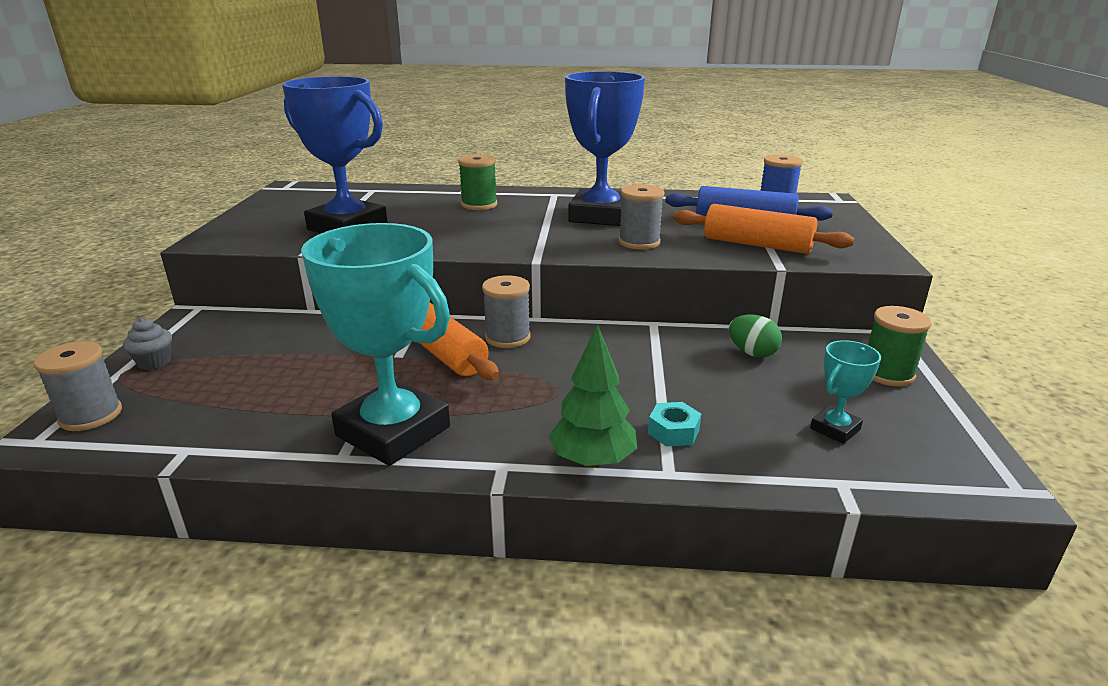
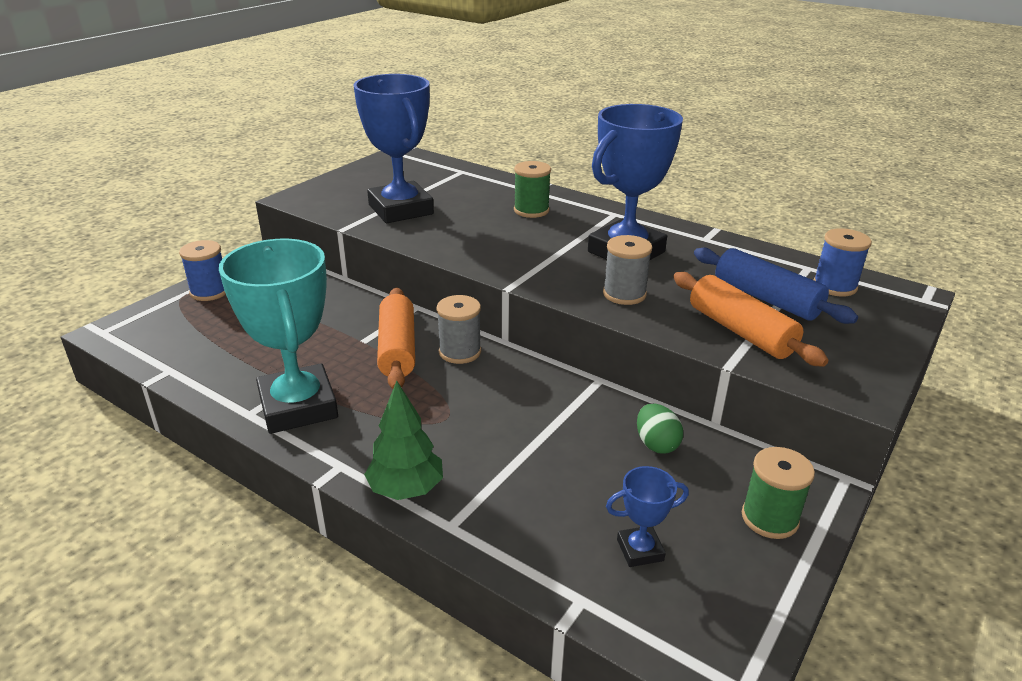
camera: 30 degrees right, 5 degrees up
(91, 415) = (143, 323): grey spool -> none
(154, 362) = (210, 291): grey cupcake -> blue spool
(673, 431) = (495, 492): turquoise nut -> none
(835, 429) = (640, 550): turquoise trophy -> blue trophy

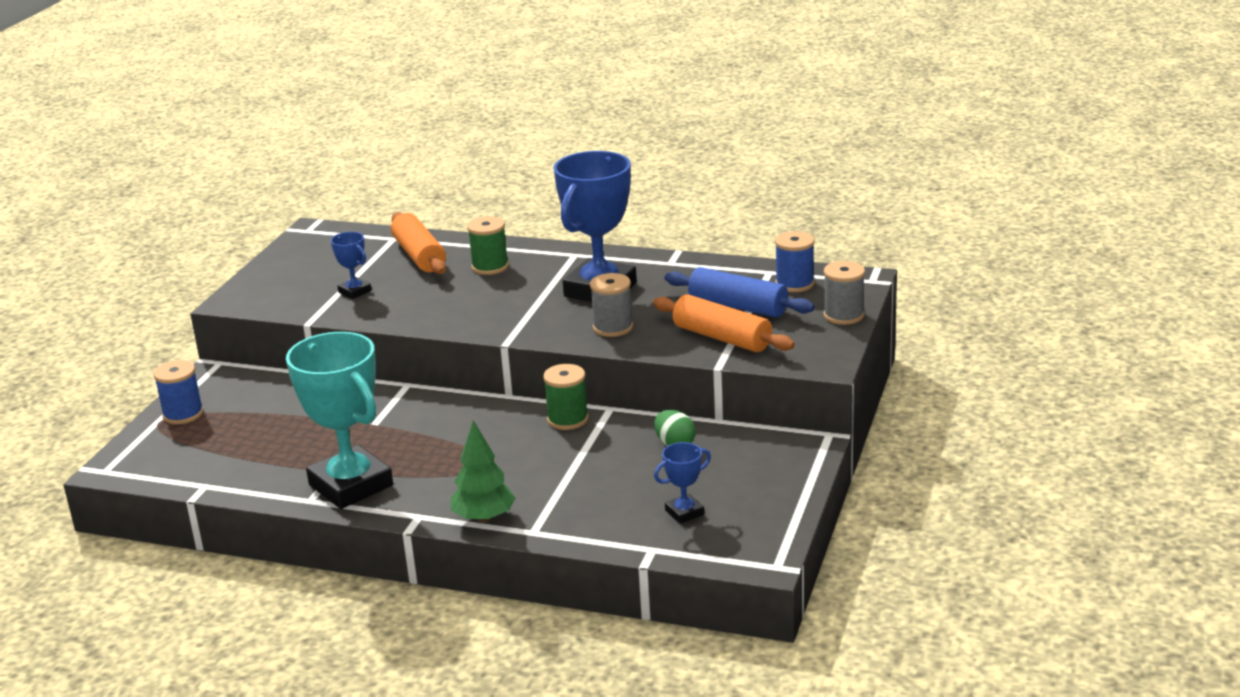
camera: 15 degrees left, 5 degrees down
(397, 349) = (411, 423): orange rolling pin -> orange rolling pin (419, 256)
(400, 209) = (355, 291): blue trophy -> blue trophy, size x0.44
(460, 352) = (472, 413): grey spool -> grey spool (843, 315)
(769, 518) = (775, 472): green spool -> green spool (567, 419)

